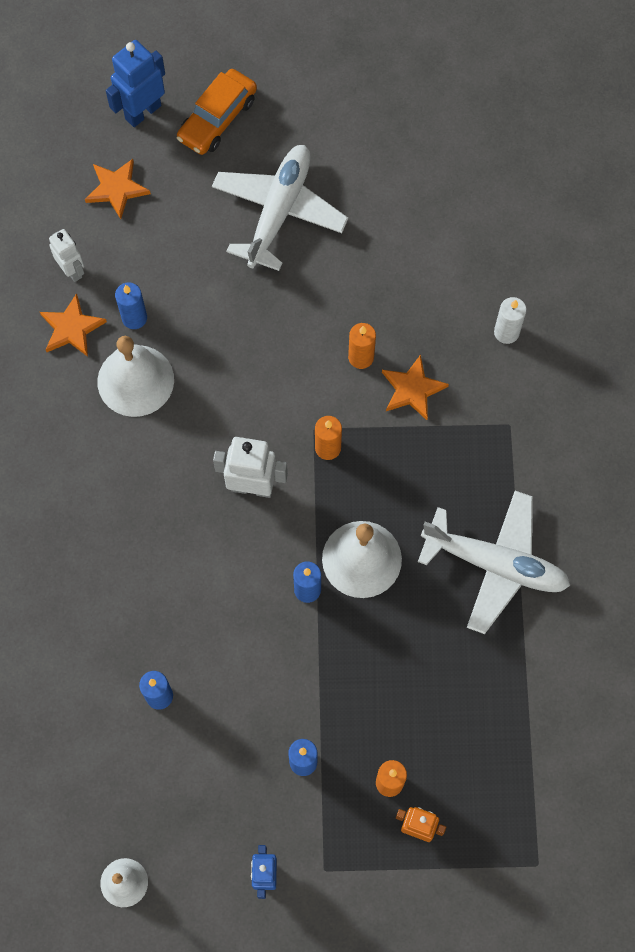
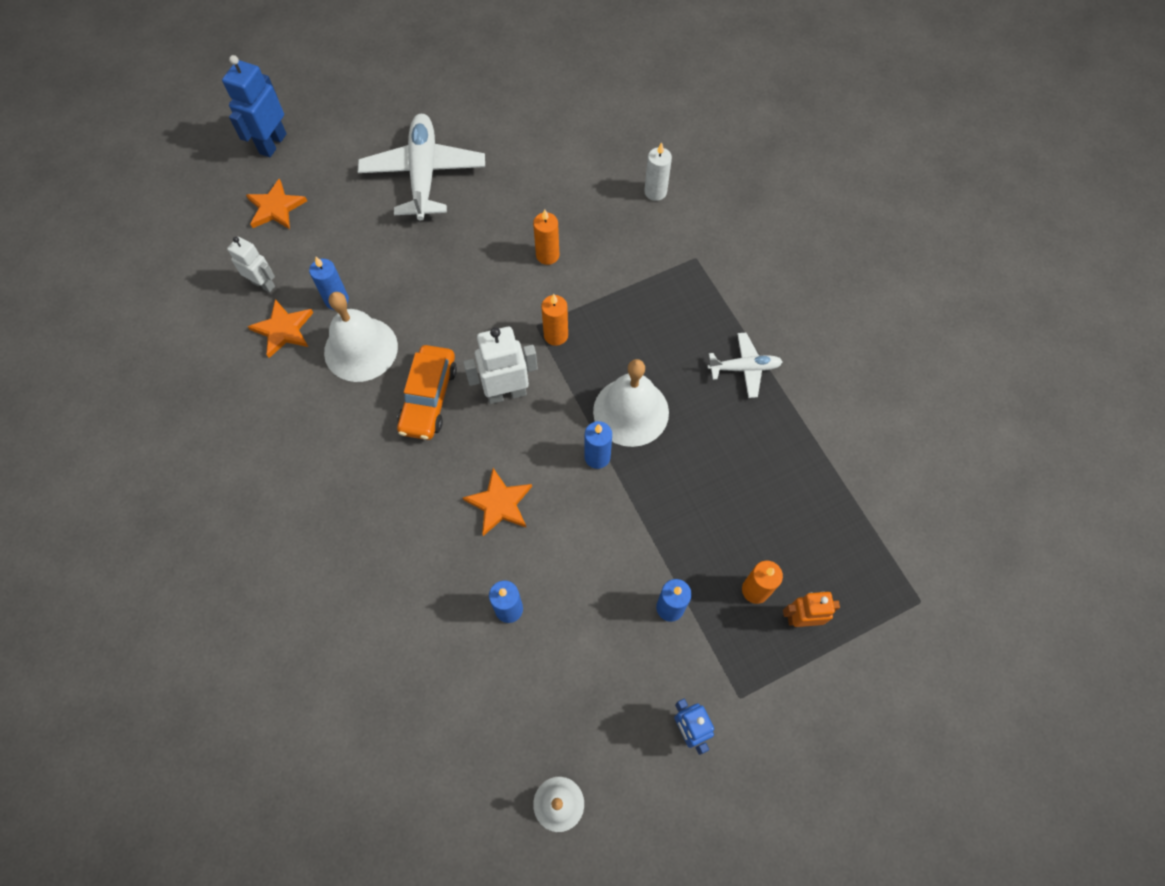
camera: 25 degrees left, 5 degrees down
(217, 119) = (339, 127): orange car -> orange car (428, 398)
(412, 389) = (602, 263): orange star -> orange star (499, 504)
(495, 564) = (744, 368): white plane -> white plane, size x0.52

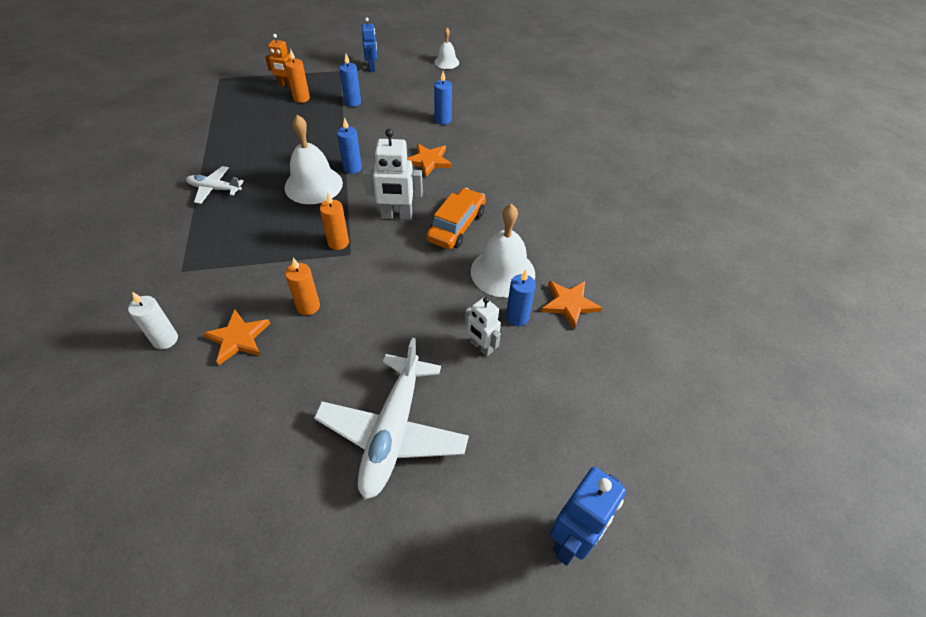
camera: 165 degrees left, 15 degrees down
(263, 284) = (587, 350): white robot -> white robot (481, 347)
(276, 208) = (572, 436): orange star -> orange star (238, 338)

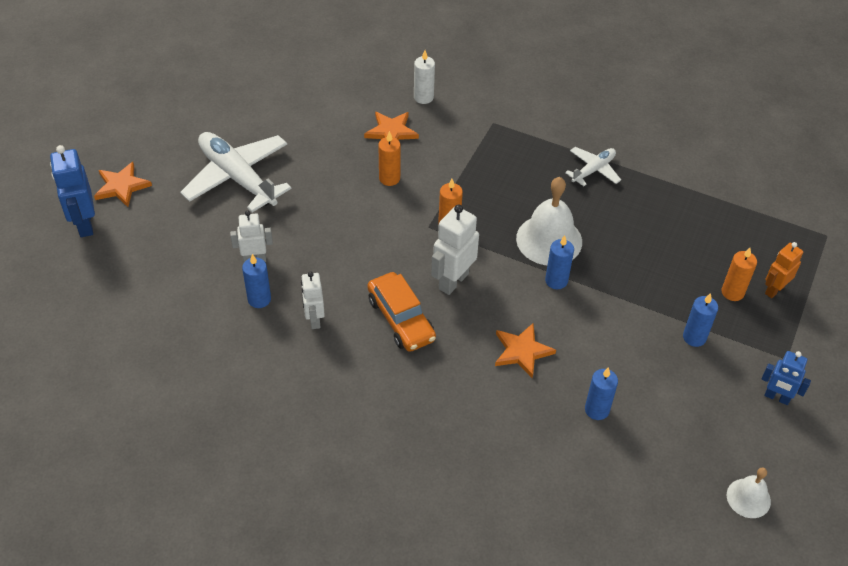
camera: 125 degrees right, 0 degrees up
(502, 272) = (314, 319): white bell -> white robot
(569, 304) = (237, 344): orange star -> orange star (121, 186)

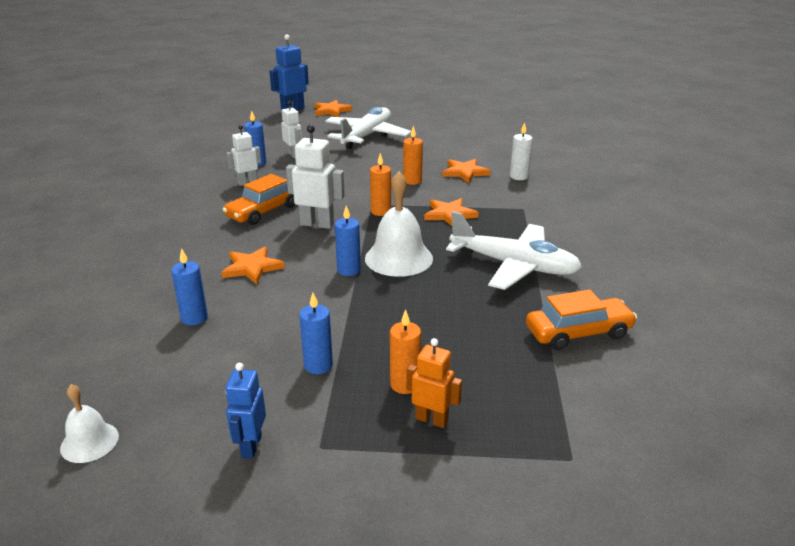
camera: 70 degrees right, 20 degrees down
(481, 177) = (449, 214): none -> orange star
(593, 170) = (514, 266): white plane -> white plane, size x1.92
(700, 174) = (578, 332): none -> orange car

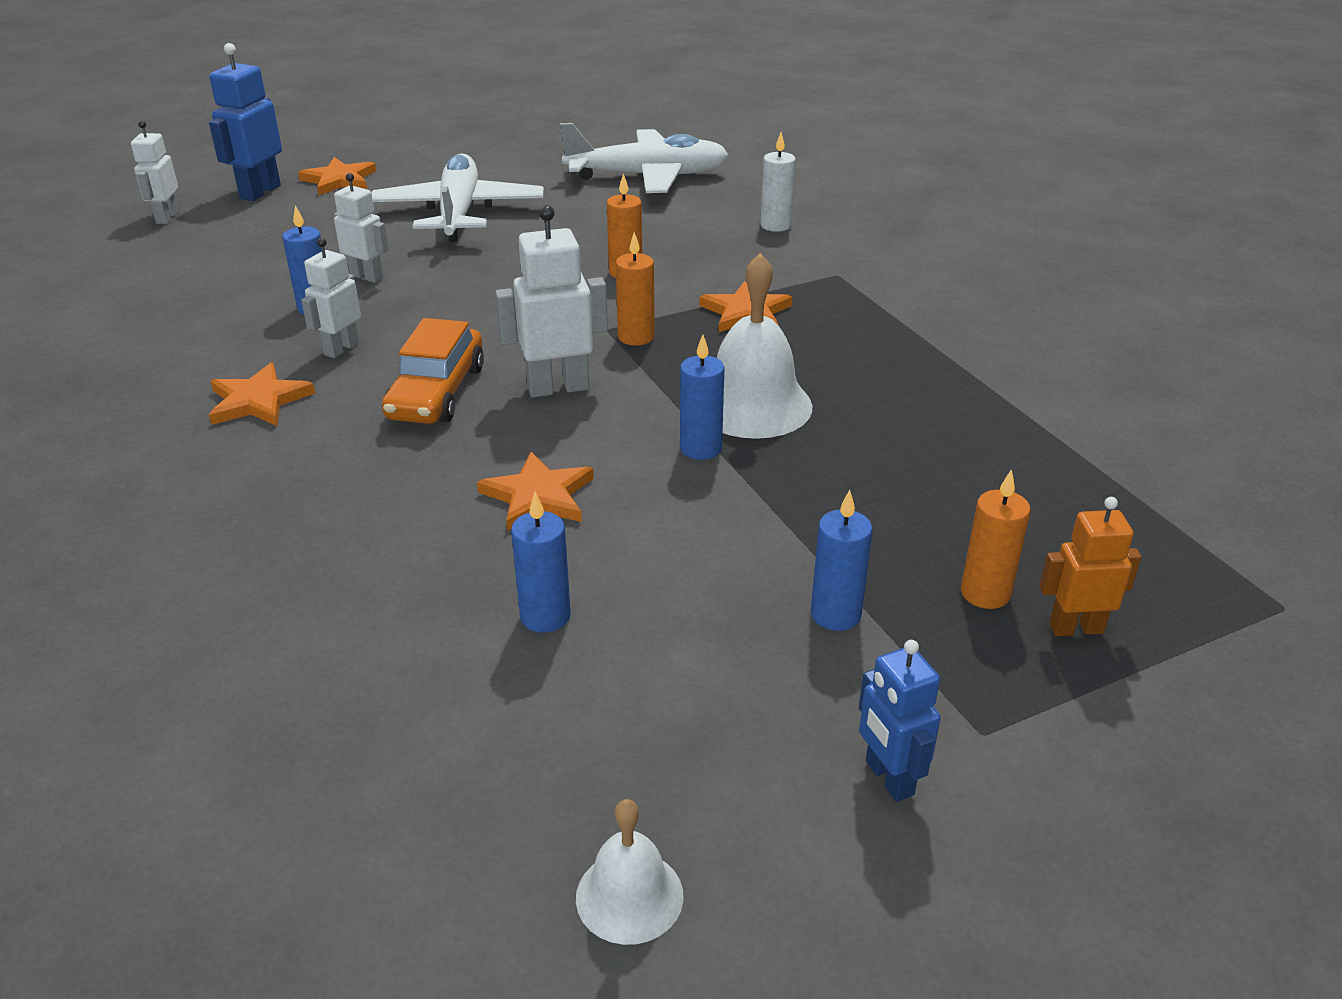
camera: 30 degrees left, 5 degrees up
(243, 112) = (166, 218): none -> white robot
(465, 172) = (690, 238): orange star -> orange star (258, 401)
(514, 266) = (924, 365): white plane -> white plane (648, 176)
(578, 332) = (1107, 435): orange car -> none

